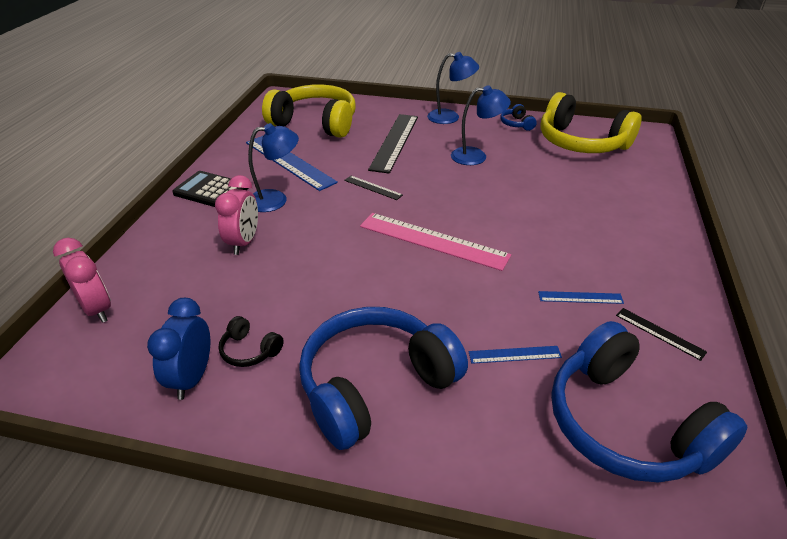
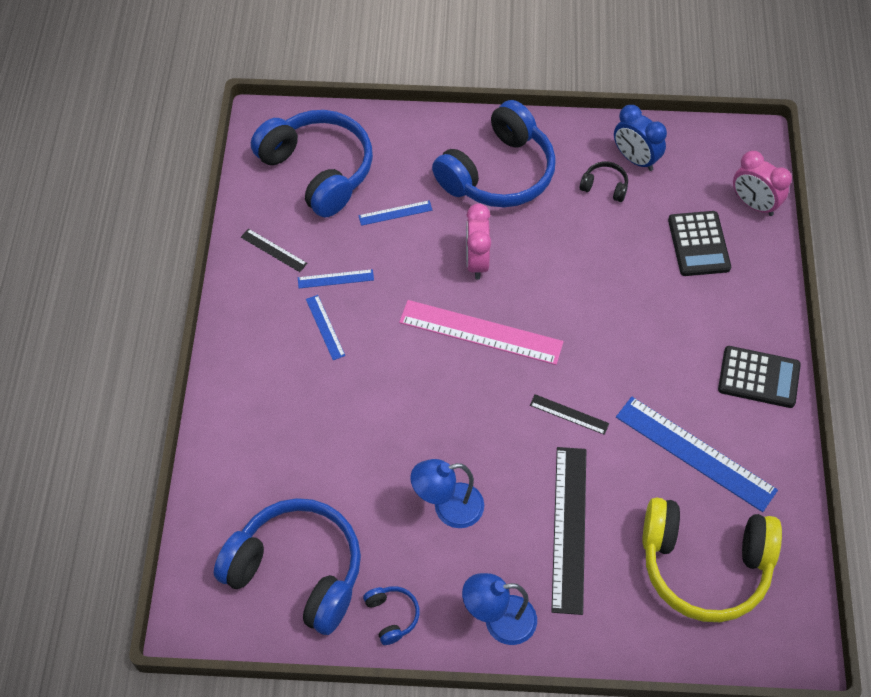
camera: 170 degrees right, 20 degrees up
(186, 281) = (698, 244): none -> black calculator
(192, 378) = (635, 159): blue clock -> blue clock turned 135 degrees clockwise
(244, 242) = (673, 300): pink clock -> pink clock (477, 261)
(276, 200) = (675, 373): blue lamp -> none
(581, 143) = (297, 571): yellow headphones -> blue headphones
(585, 260) = (325, 327): none -> blue ruler

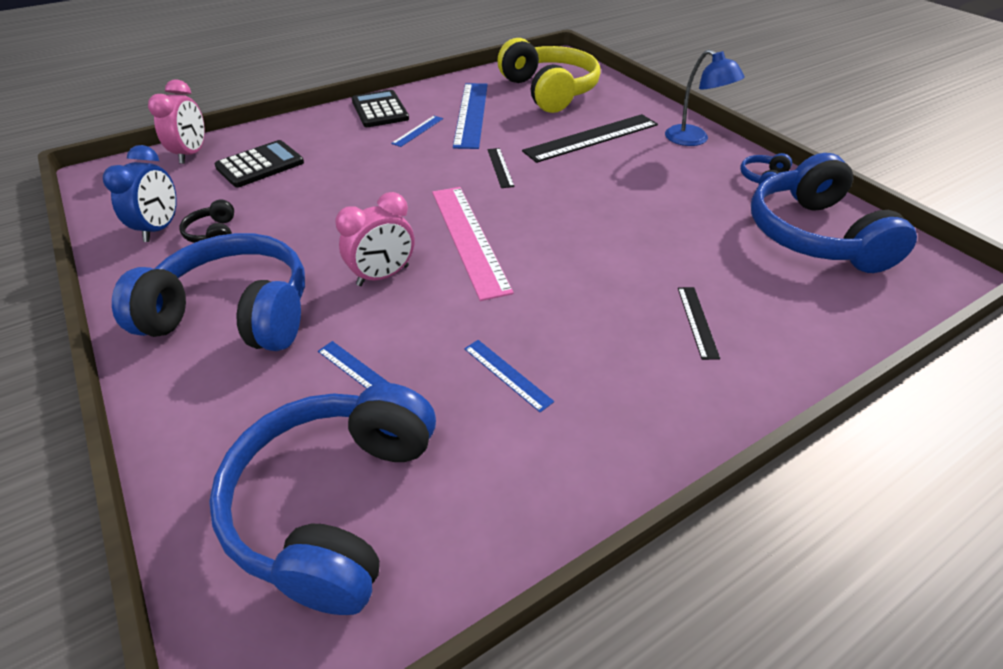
camera: 125 degrees left, 15 degrees down
(273, 250) = (522, 467): black ruler -> black ruler (697, 321)
(325, 327) = (579, 347): blue ruler -> blue ruler (418, 131)
(448, 508) = (652, 188): blue lamp -> none

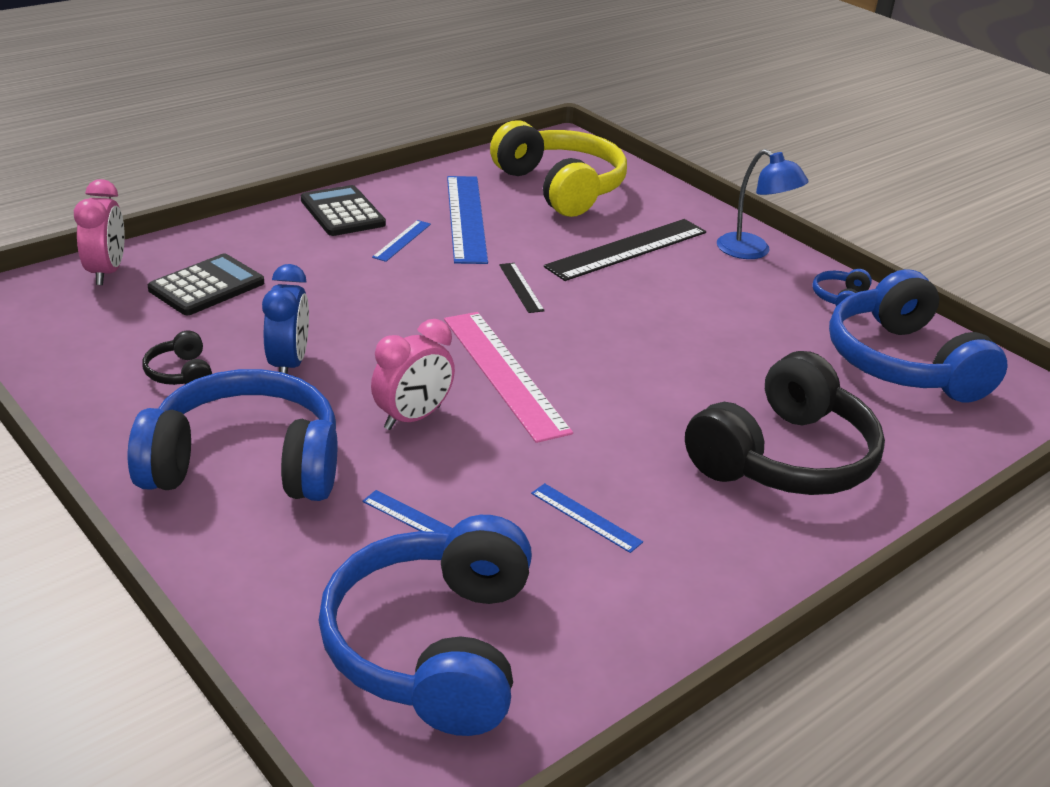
camera: 10 degrees left, 10 degrees down
(160, 228) = (107, 368): blue clock -> blue clock (289, 364)
(697, 321) = (784, 458): black ruler -> black headphones

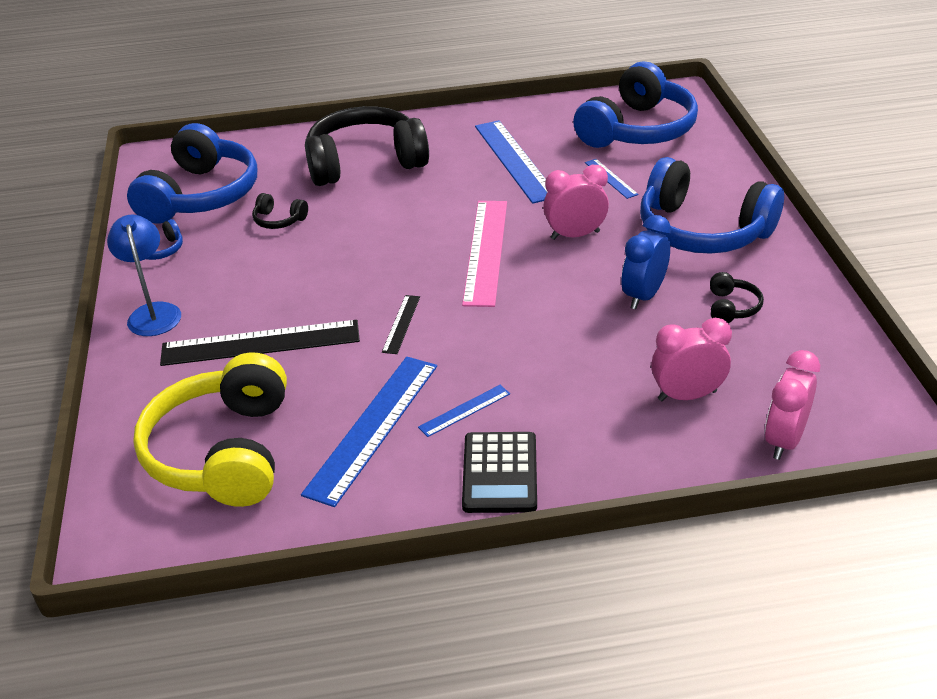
camera: 145 degrees left, 5 degrees up
(207, 286) = (687, 395): black calculator -> pink clock
(586, 517) = (514, 160): blue ruler -> blue ruler, size x2.11
(773, 355) = (279, 220): none -> black headphones

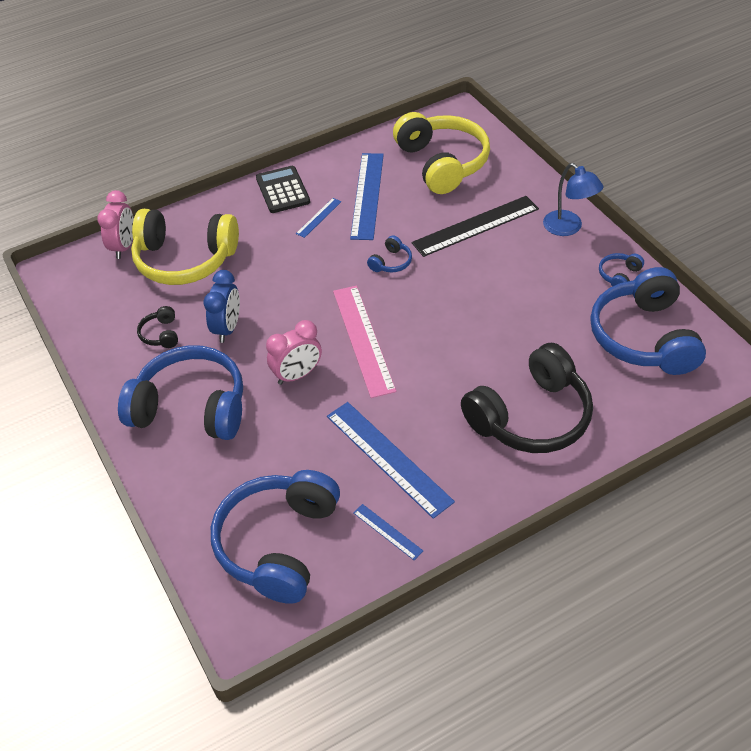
camera: 160 degrees right, 10 degrees up
(279, 220) = (552, 328): black headphones -> none
(401, 324) = (391, 262): black ruler -> blue headphones
(610, 178) = (286, 455): blue ruler -> blue ruler (387, 531)
(687, 395) = (185, 260): pink clock -> yellow headphones

